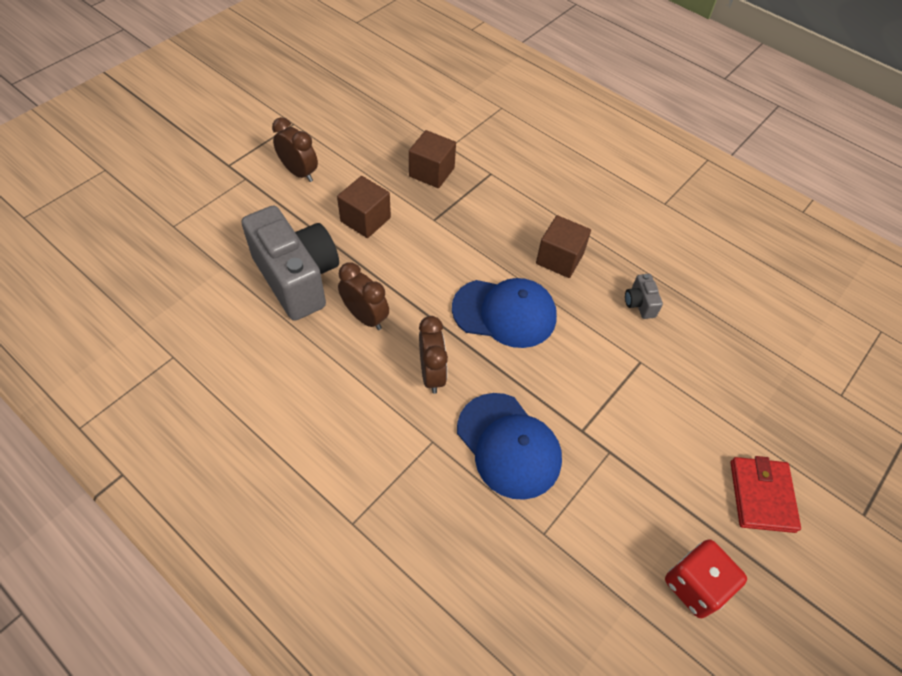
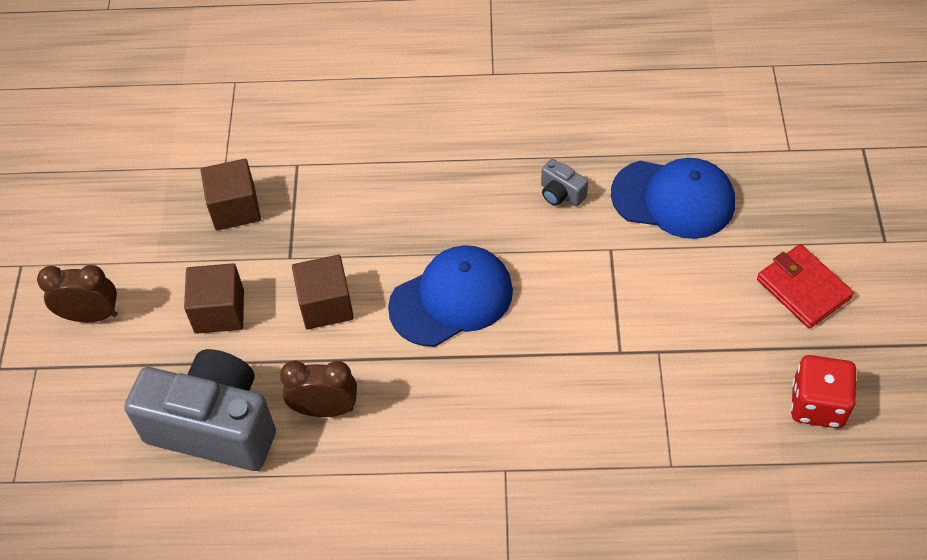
camera: 35 degrees left, 0 degrees up
(432, 374) = (443, 410): brown clock -> none
(508, 445) = (573, 417): blue cap -> blue cap (673, 199)
(559, 259) = (450, 205): brown cube -> brown cube (326, 305)

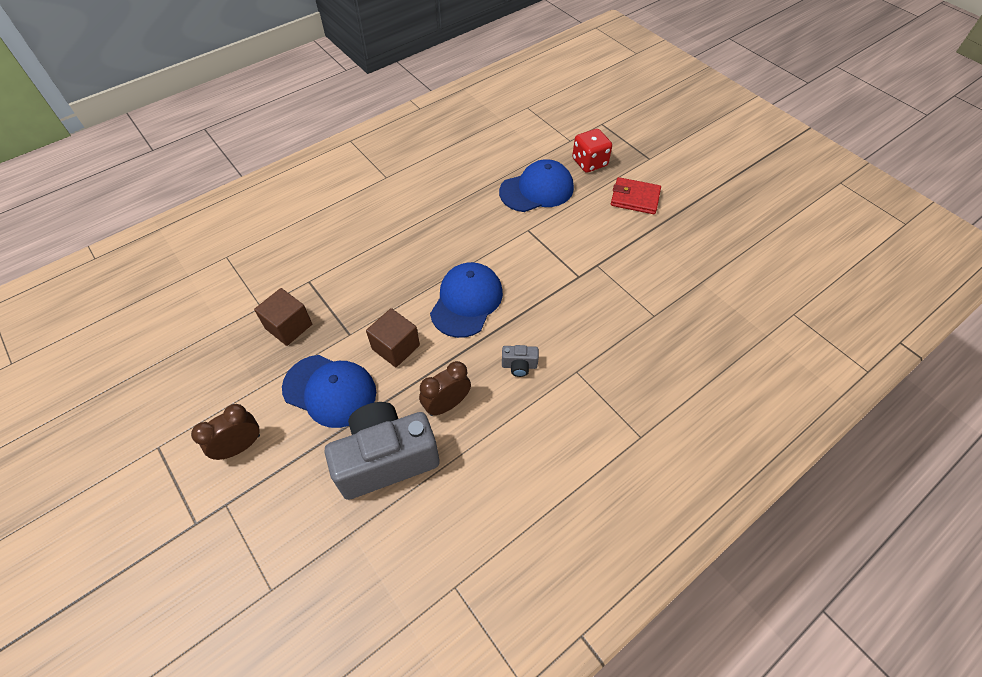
camera: 40 degrees left, 0 degrees up
(219, 311) = (330, 390): brown cube -> blue cap
(561, 194) = (478, 217): grey camera -> grey camera (519, 366)
(817, 404) = (690, 246): red dice -> red dice (589, 162)

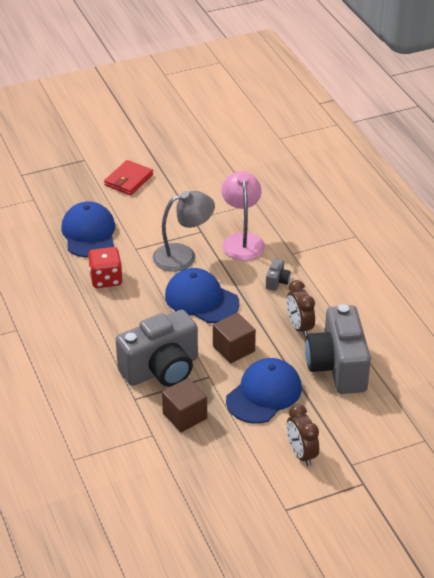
camera: 75 degrees left, 15 degrees down
(352, 292) = (161, 369): none -> grey camera
(531, 270) = (183, 256): none -> grey lamp
(579, 317) = (242, 240): none -> pink lamp
(589, 162) = (70, 194): red dice -> red dice (106, 279)

